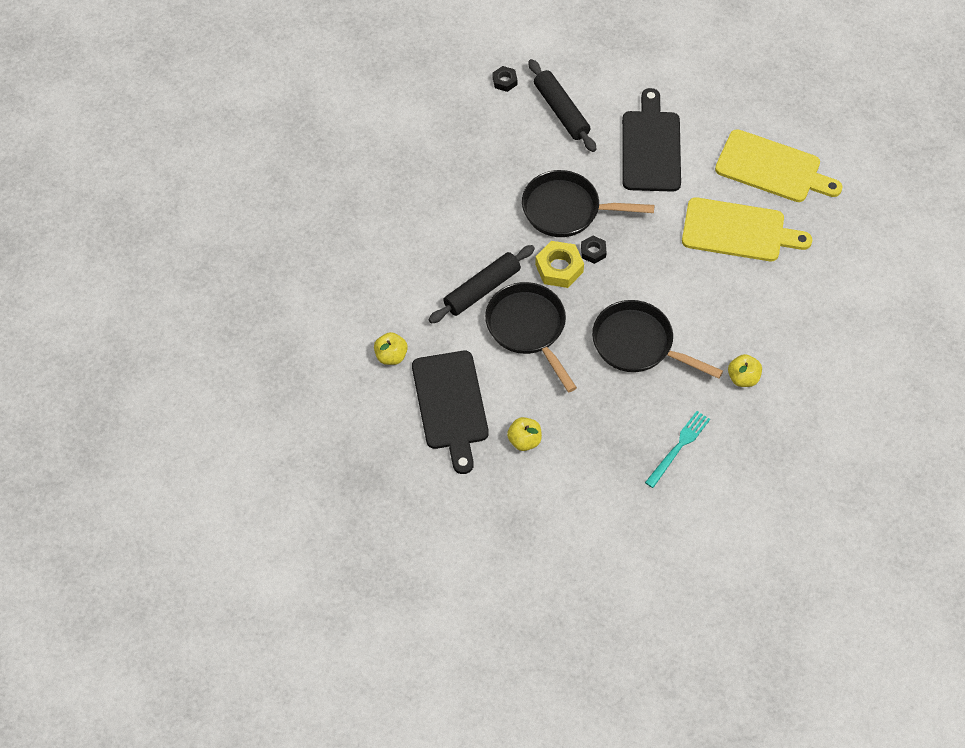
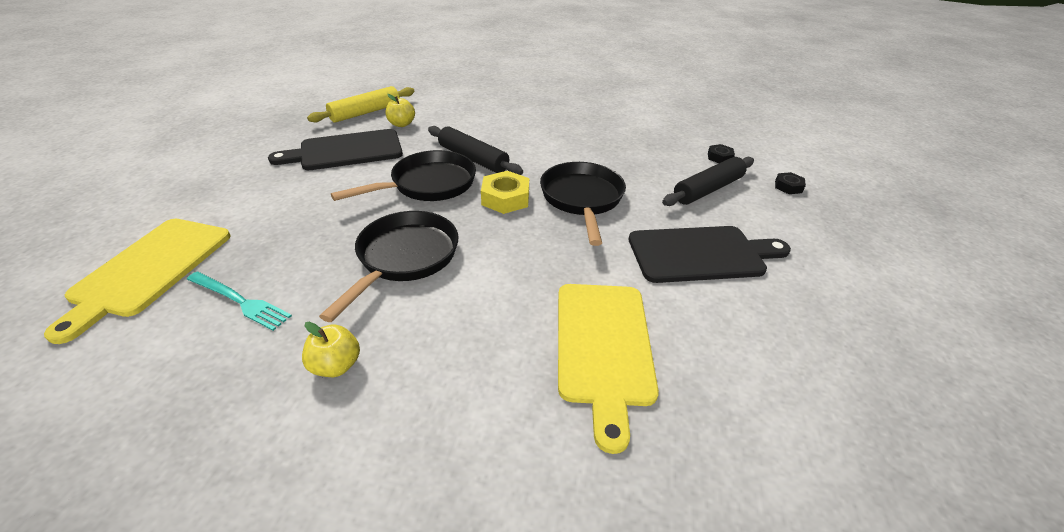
camera: 80 degrees right, 20 degrees down
(352, 395) = (365, 112): none -> yellow rolling pin
(524, 440) = (293, 189): yellow apple -> none
(593, 251) = (532, 219): black nut -> black nut (788, 187)
(772, 168) = (742, 385): yellow cutting board -> yellow cutting board (149, 269)

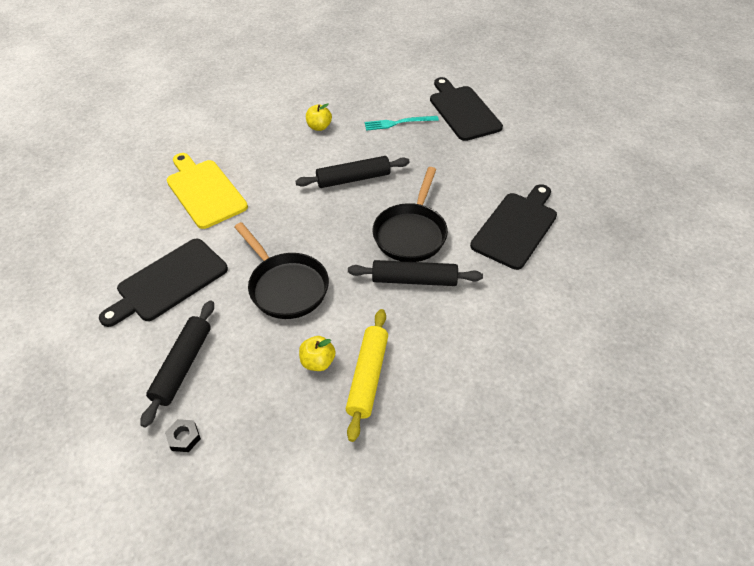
camera: 145 degrees right, 10 degrees up
(149, 269) = (463, 111): yellow cutting board -> black cutting board
(365, 112) = (586, 280): yellow rolling pin -> yellow rolling pin (368, 377)
(401, 124) = (531, 285): yellow apple -> yellow apple (318, 362)
(404, 258) = (353, 179): black pan -> black rolling pin
(505, 198) = (343, 253): yellow nut -> none
(788, 187) = (99, 422): black nut -> none

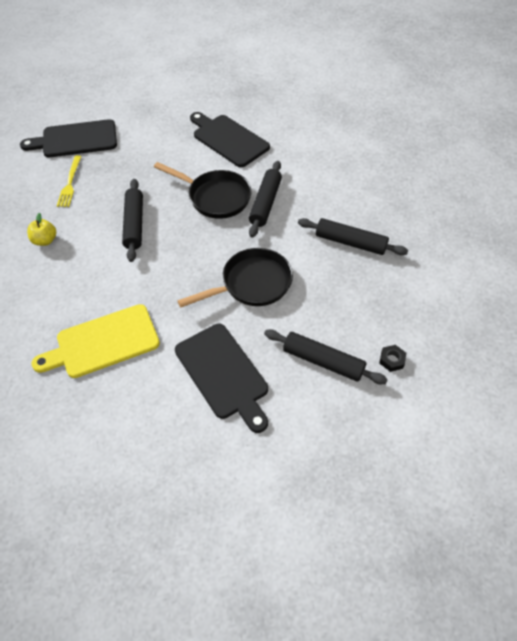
camera: 80 degrees left, 5 degrees up
(318, 362) = (333, 270): yellow apple -> none
(368, 377) = (350, 242): yellow rolling pin -> black rolling pin
(398, 123) = (70, 183): turquoise fork -> yellow fork

